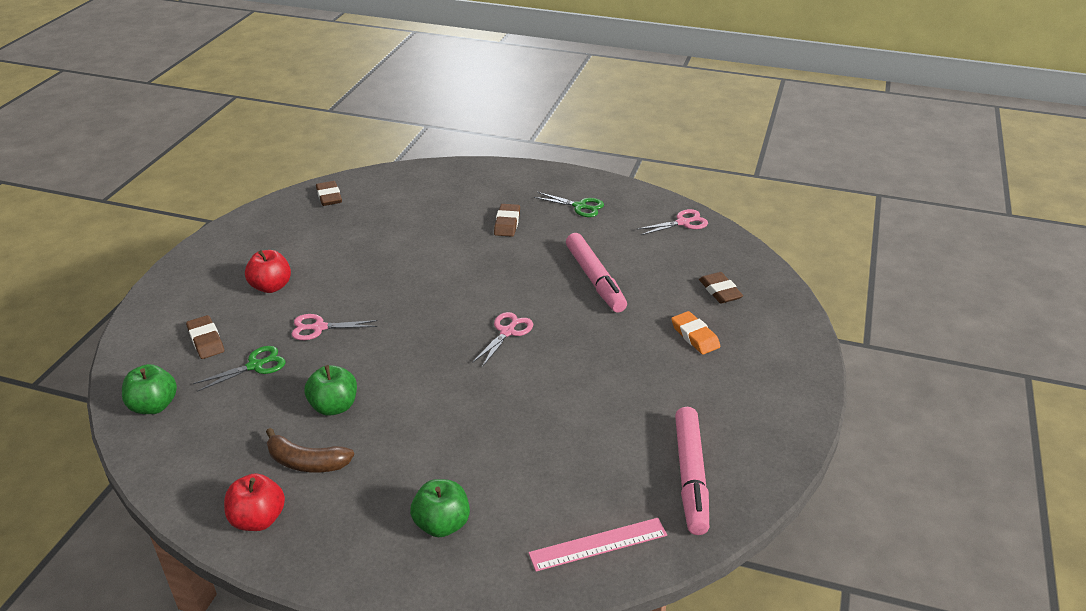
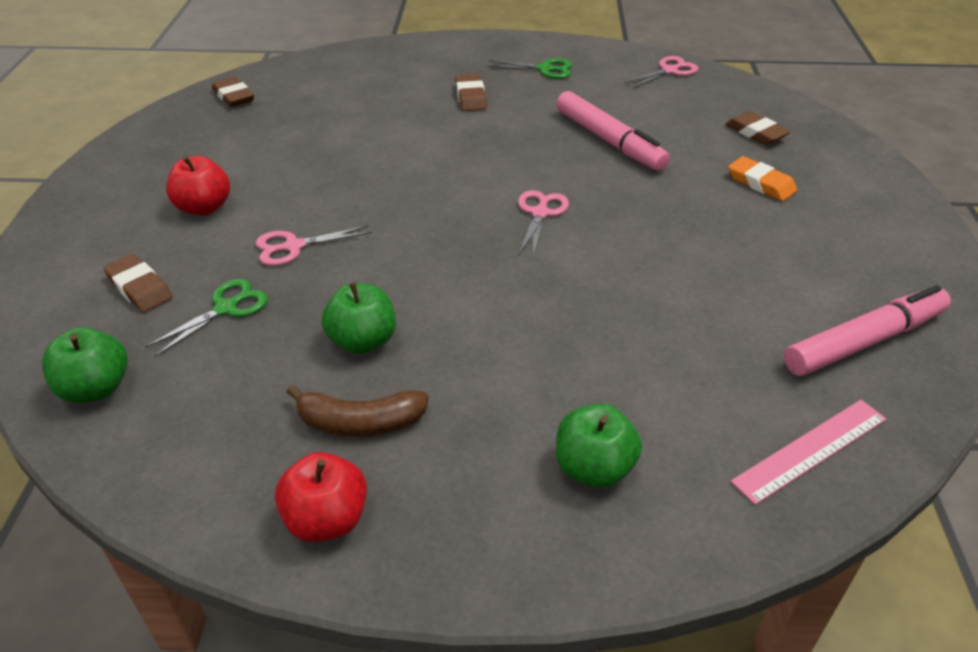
camera: 15 degrees left, 5 degrees up
(691, 476) = (864, 341): pink marker -> pink marker turned 105 degrees counterclockwise

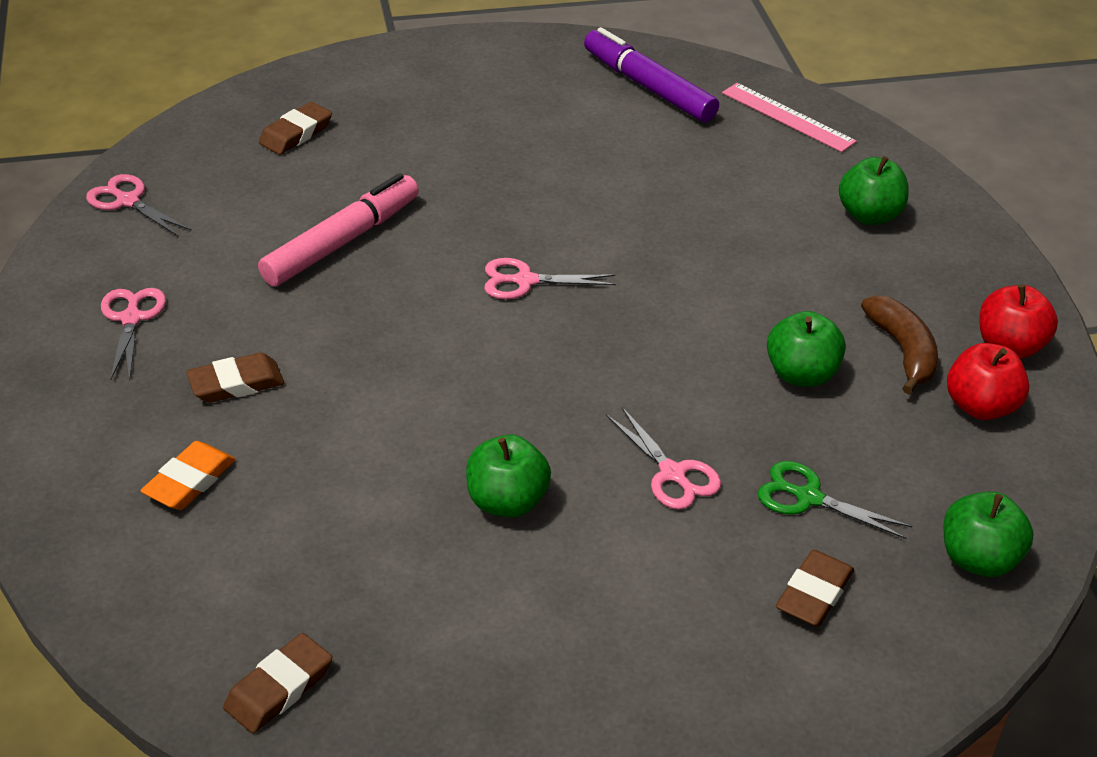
camera: 105 degrees left, 0 degrees up
(204, 208) = (626, 596): red apple -> red apple (980, 406)
(313, 175) = (507, 501): none -> green apple
(545, 69) = (132, 318): green scissors -> pink scissors
(760, 183) = (411, 132): orange eraser -> orange eraser (190, 481)
(864, 341) = (648, 87): pink marker -> purple marker

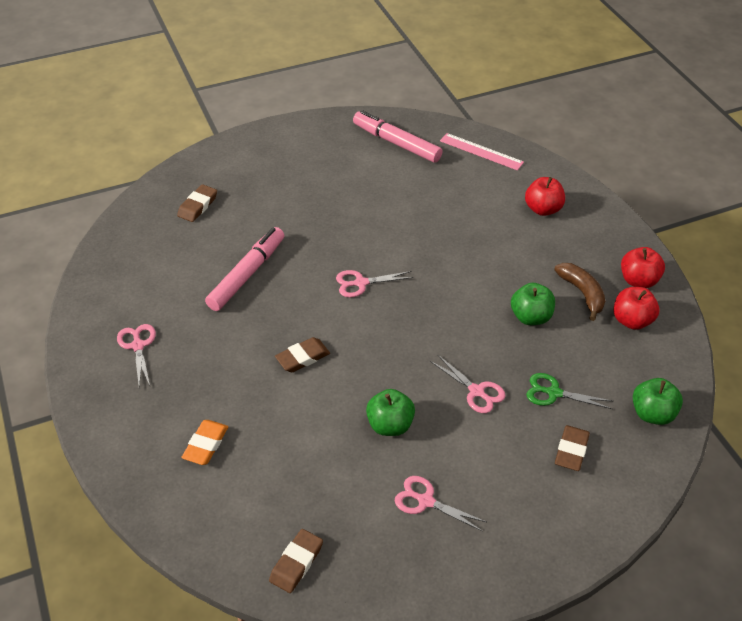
camera: 10 degrees left, 5 degrees up
(128, 201) = (110, 268): pink scissors -> pink scissors (425, 501)
(236, 383) = (213, 378): brown eraser -> brown eraser (303, 357)
(648, 87) = (396, 143): purple marker -> pink marker
(869, 215) = (543, 209): green apple -> red apple

